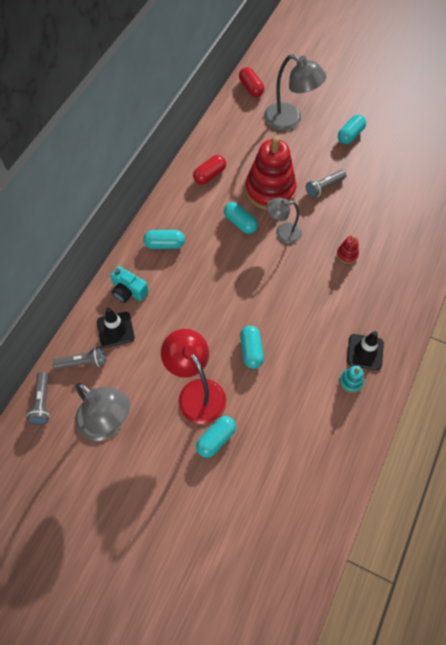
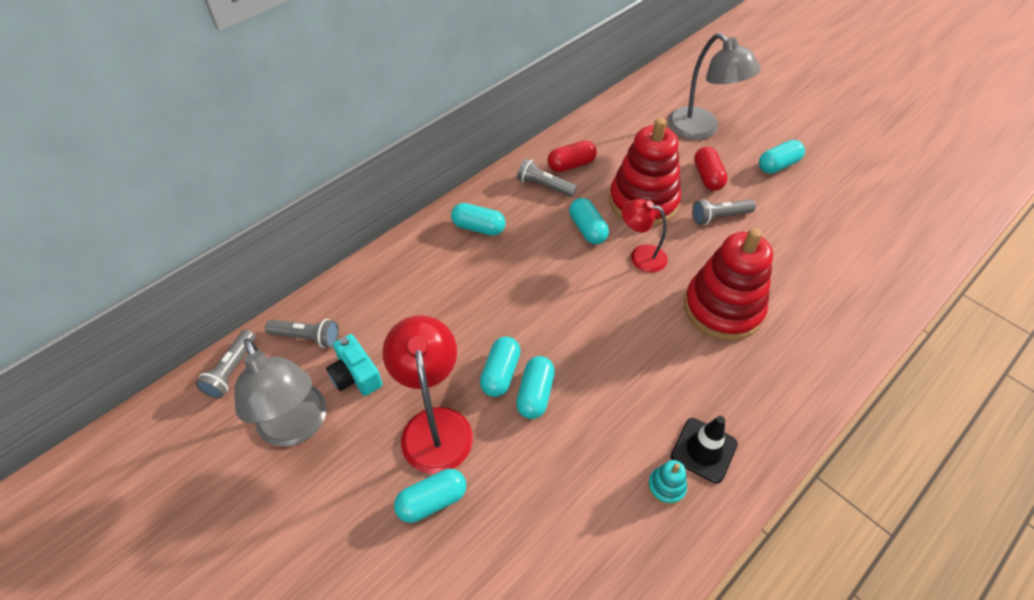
camera: 20 degrees right, 10 degrees down
(115, 329) = (368, 310): black traffic cone -> none
(128, 291) = (407, 269): turquoise camera -> turquoise camera (356, 375)
(197, 198) = (544, 186): none -> grey flashlight
(223, 344) = (500, 373): none -> turquoise capsule
(251, 88) = (664, 85): red capsule -> red capsule (707, 177)
(283, 233) = (640, 256): grey lamp -> red lamp
(347, 254) = (723, 308): red stacking toy -> red stacking toy, size x2.49

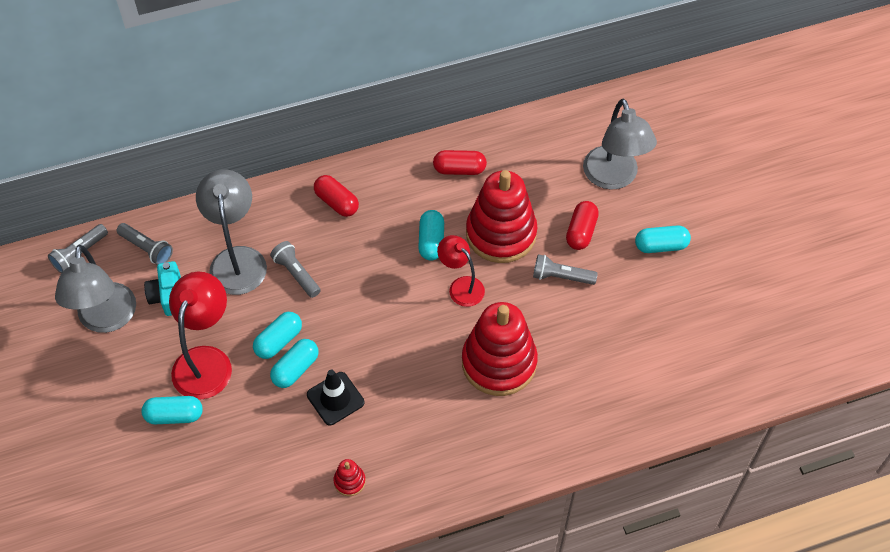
camera: 25 degrees right, 5 degrees up
(410, 312) = (237, 259): none -> grey lamp
(478, 227) = (337, 202): turquoise capsule -> red capsule
(544, 186) = (420, 183): grey flashlight -> grey flashlight (296, 274)
(666, 487) = (349, 481): turquoise stacking toy -> red stacking toy
(703, 450) = (397, 468): black traffic cone -> black traffic cone (335, 398)

